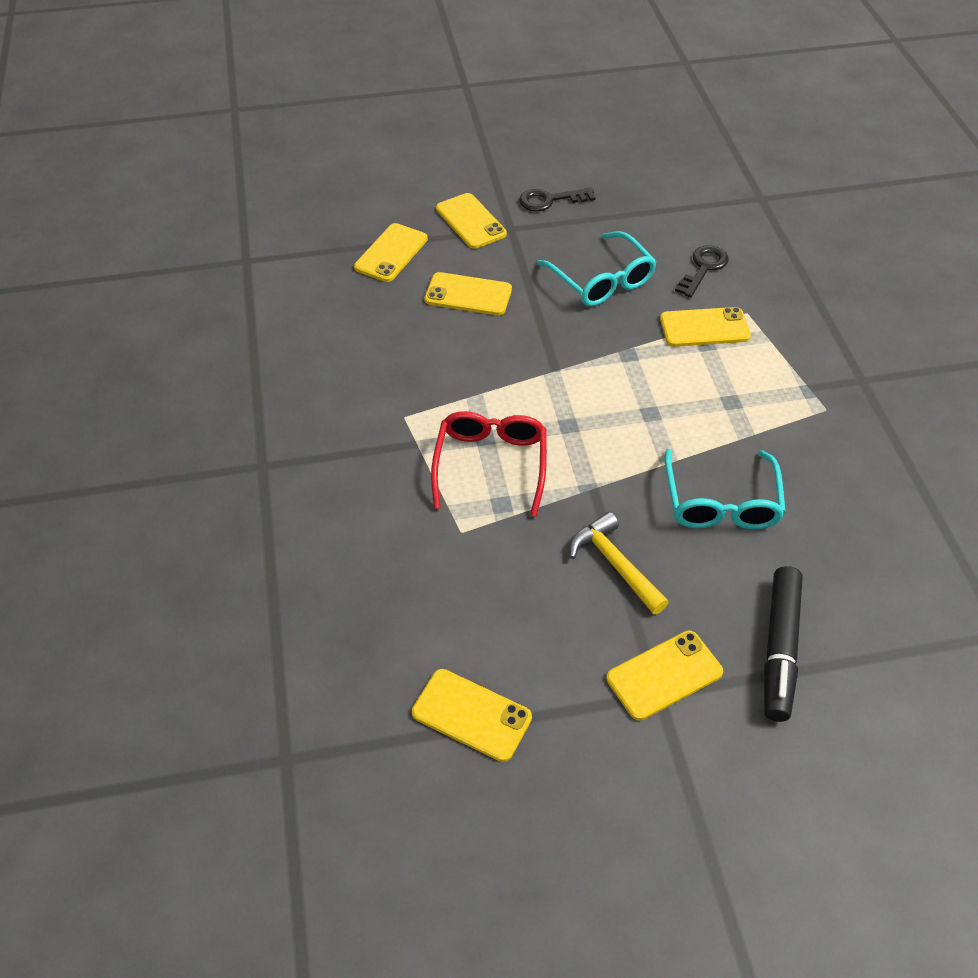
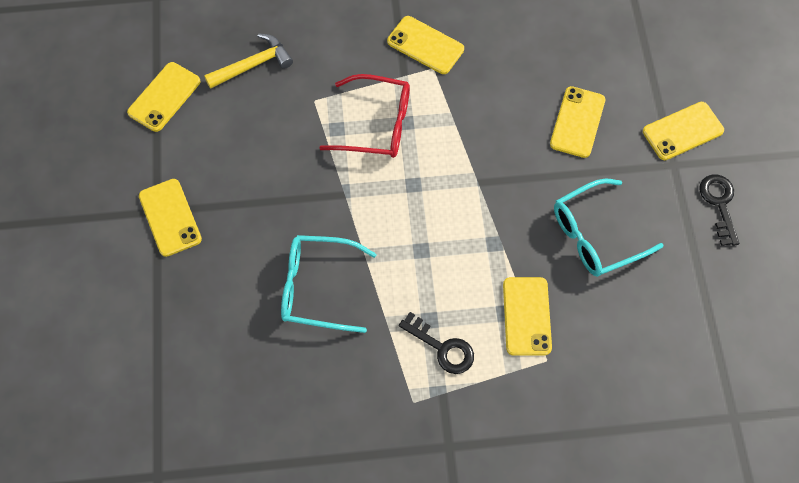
camera: 95 degrees right, 15 degrees up
(391, 253) = (634, 65): yellow phone -> yellow phone (425, 45)
(615, 564) = (269, 199): yellow hammer -> yellow hammer (253, 65)
(703, 268) = (613, 332): black key -> black key (442, 347)
(780, 648) = (176, 300): black marker -> none

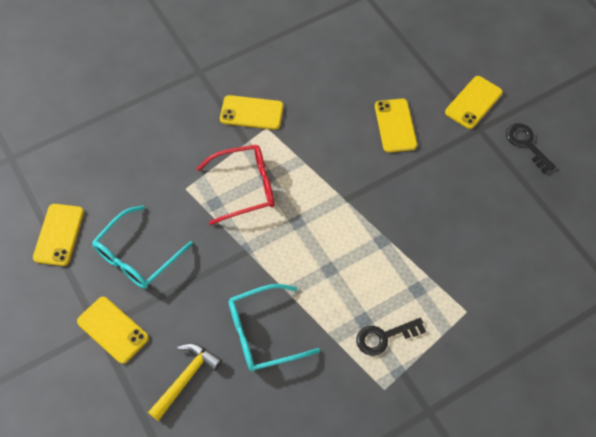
camera: 25 degrees left, 5 degrees down
(253, 65) = (121, 180): yellow hammer -> yellow hammer (186, 378)
(442, 347) = (384, 337): black key -> black key turned 150 degrees clockwise
(527, 316) = (434, 285): yellow phone -> none
(596, 235) = (453, 203): turquoise glasses -> turquoise glasses (138, 255)

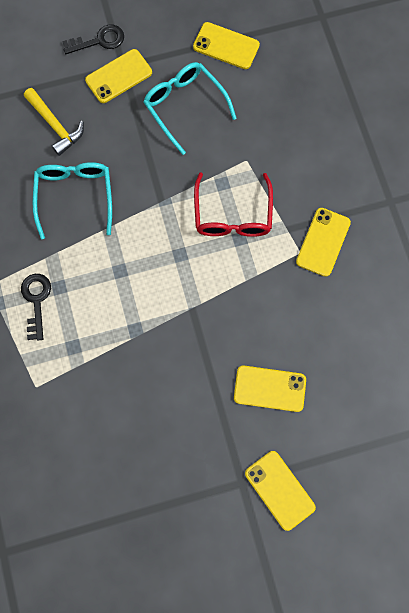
camera: 105 degrees right, 15 degrees up
(526, 144) = (207, 530): black key -> black key (99, 41)

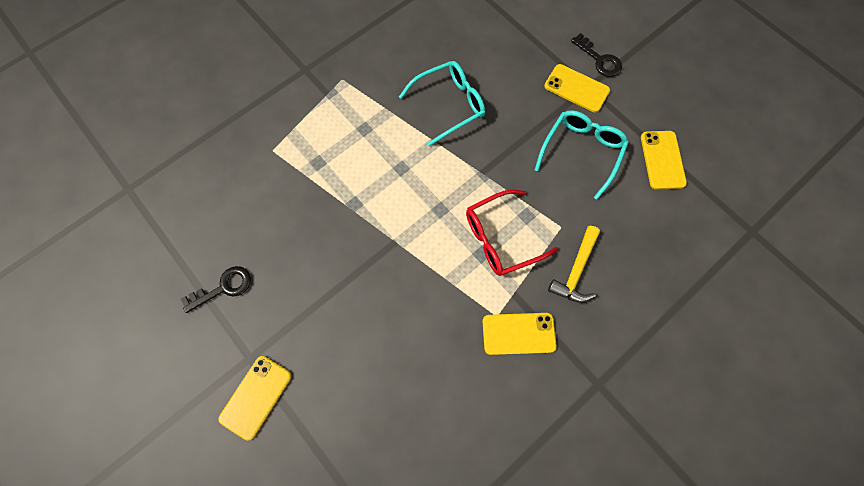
camera: 65 degrees right, 5 degrees down
(36, 301) = (345, 118): black key -> black key (223, 287)
(55, 125) = (503, 63): yellow hammer -> yellow hammer (576, 270)
(269, 388) = (350, 345): yellow phone -> none

